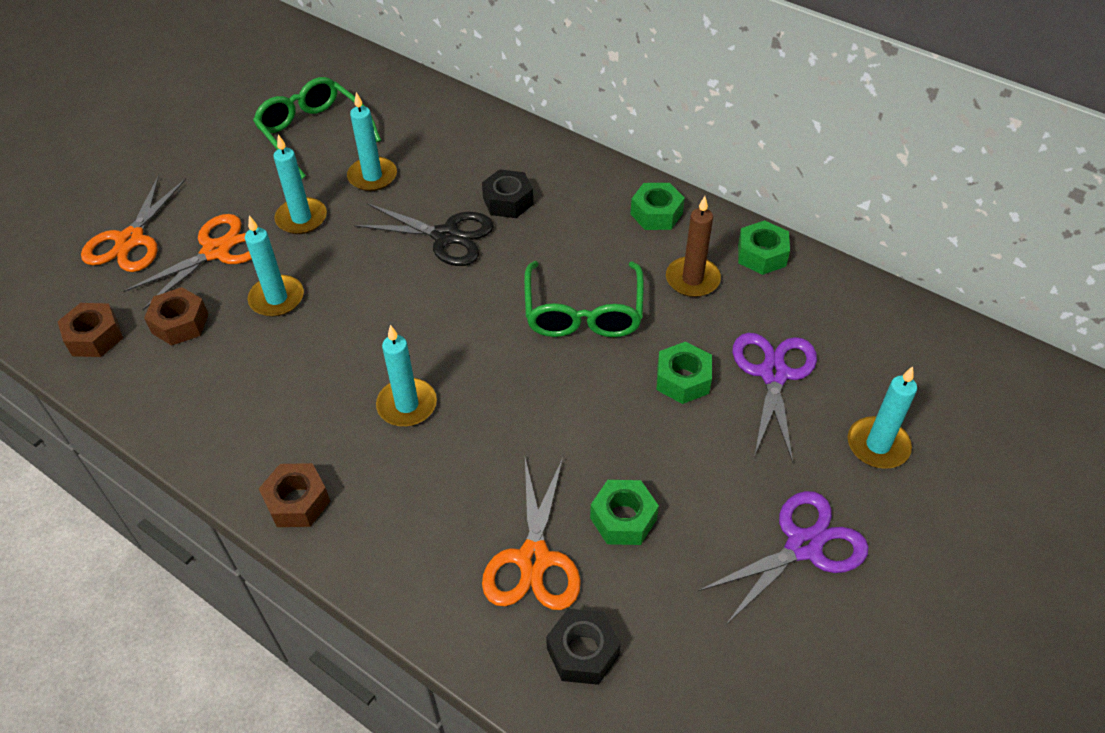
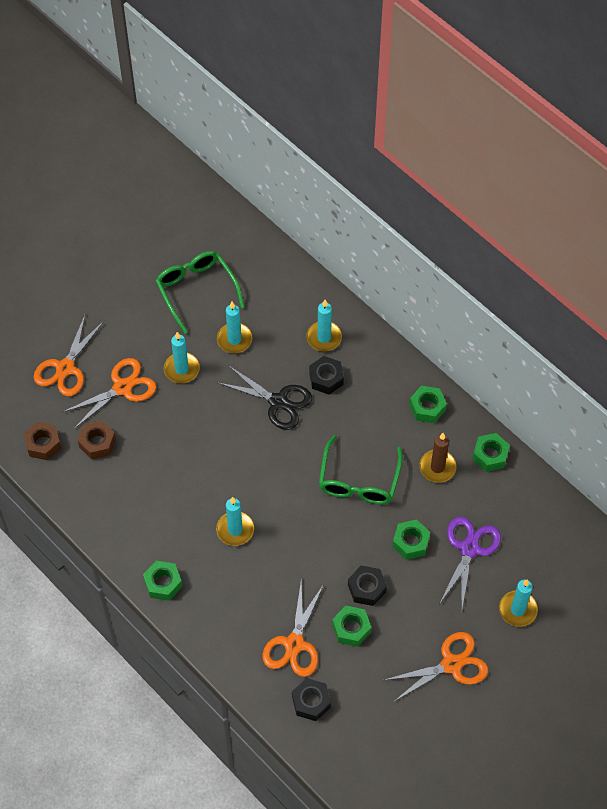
camera: 10 degrees right, 10 degrees up
(277, 298) = (160, 434): turquoise candle -> turquoise candle (324, 337)
(297, 501) = (163, 583): brown nut -> green nut
(632, 454) = (366, 588): none -> black nut
(803, 546) = (451, 664): purple scissors -> orange scissors

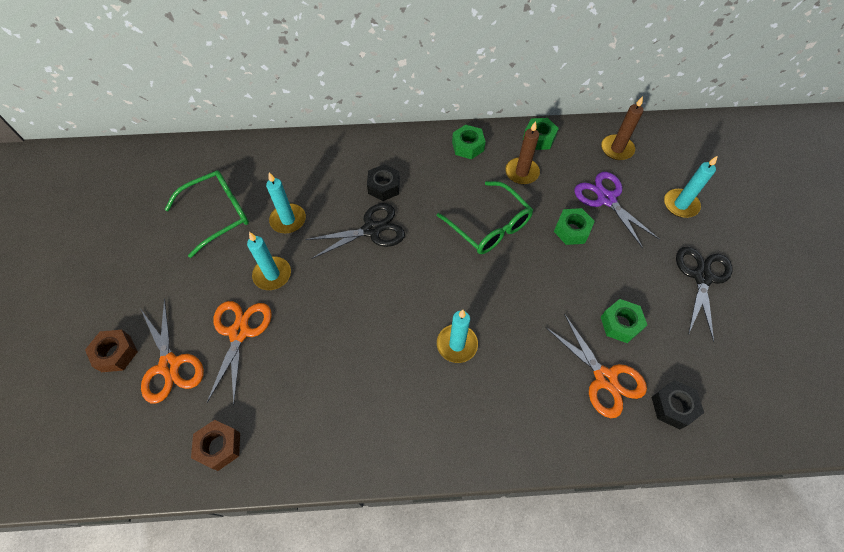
camera: 50 degrees left, 0 degrees up
(97, 443) = (268, 395): brown nut -> brown nut (116, 353)
(163, 583) = (459, 446): green nut -> none
(196, 290) = (218, 214): green glasses -> green glasses turned 135 degrees clockwise
(324, 337) = (349, 165): turquoise candle -> none
(366, 588) = (590, 287): black nut -> none
(451, 664) = (702, 277): orange scissors -> black scissors
(537, 524) = (617, 149): none -> brown candle

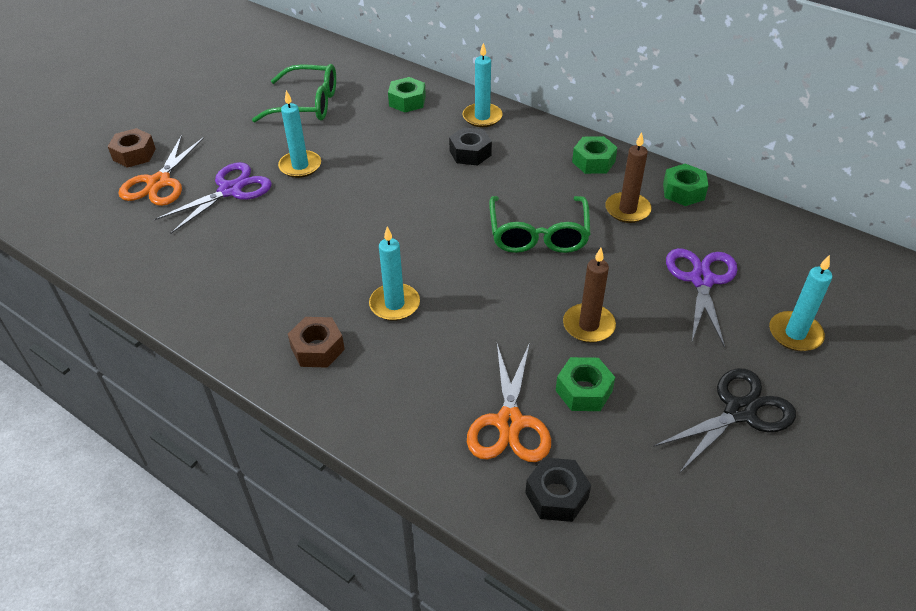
camera: 40 degrees right, 15 degrees down
(219, 446) = (130, 254): brown nut -> brown nut (317, 348)
(239, 332) = (230, 190): orange scissors -> purple scissors
(288, 220) = (357, 135): turquoise candle -> turquoise candle (482, 117)
(371, 230) = (420, 179): black scissors -> none
(572, 230) = (625, 284): green nut -> green nut (407, 101)
(617, 149) = (771, 244): brown candle -> brown candle (588, 325)

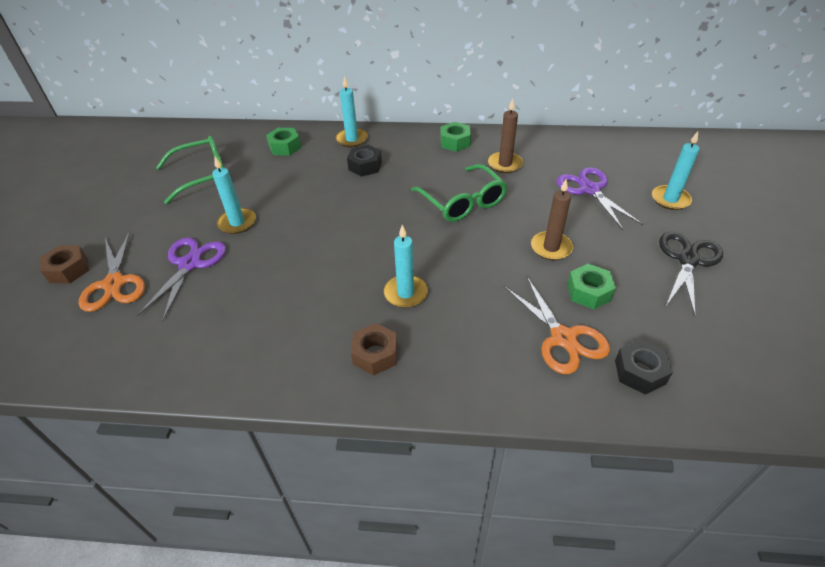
camera: 30 degrees left, 0 degrees up
(683, 191) = (527, 140): green nut -> none

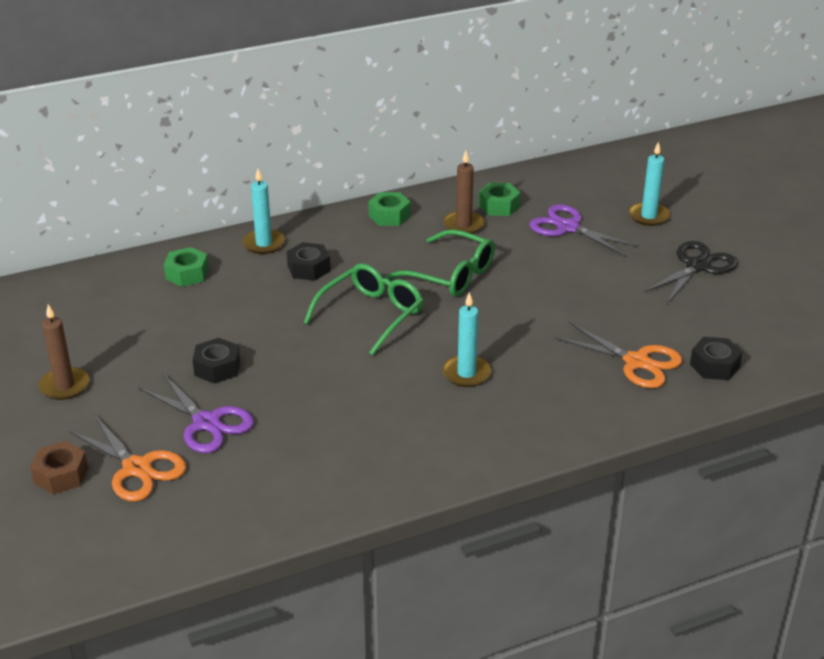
camera: 30 degrees left, 10 degrees down
(190, 264) = (206, 422): purple scissors -> purple scissors turned 150 degrees clockwise
(203, 175) = (115, 333): green glasses -> green glasses (371, 315)
(237, 223) = (217, 368): turquoise candle -> black nut
(375, 354) = (483, 430): brown nut -> none
(551, 248) = (571, 292): brown candle -> brown candle (64, 386)
(588, 292) = (632, 319): green nut -> green nut (499, 206)
(687, 260) = (697, 266): black scissors -> black scissors turned 45 degrees clockwise

